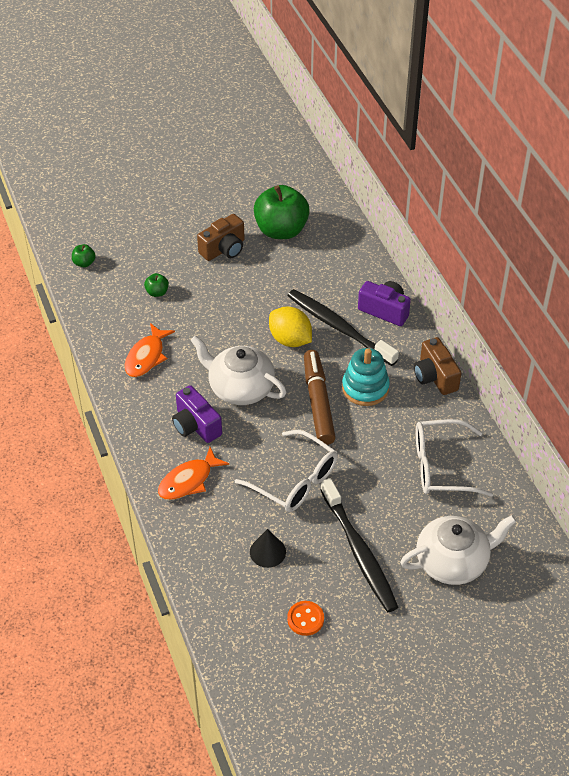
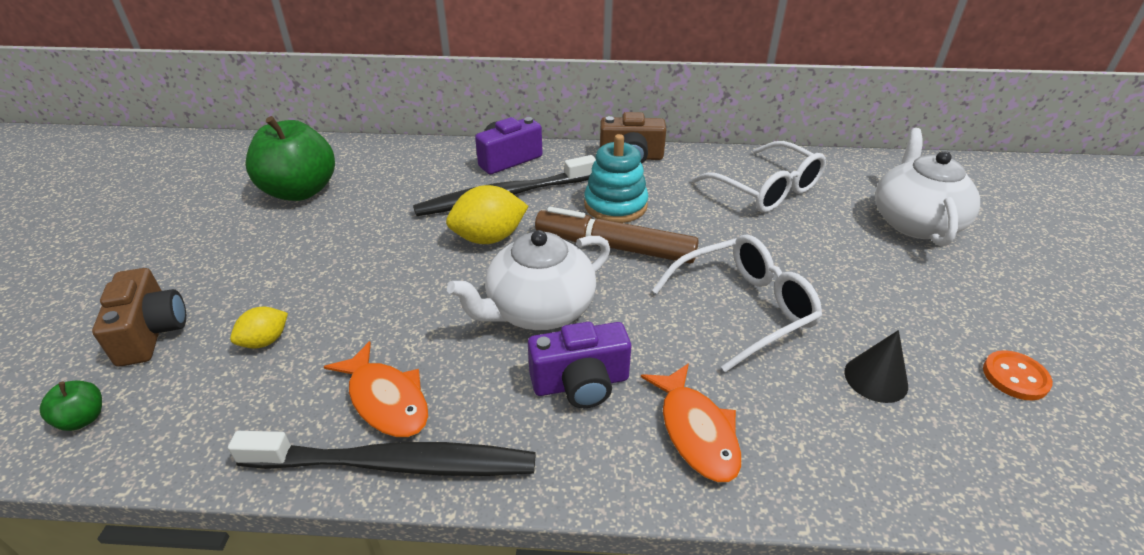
camera: 65 degrees left, 10 degrees down
(157, 292) = (265, 341): green apple -> yellow lemon
(224, 249) = (269, 246): brown camera -> brown camera (152, 332)
(359, 551) = (888, 288): black toothbrush -> black toothbrush (394, 464)
(442, 466) = (766, 189): white glasses -> white glasses turned 60 degrees counterclockwise

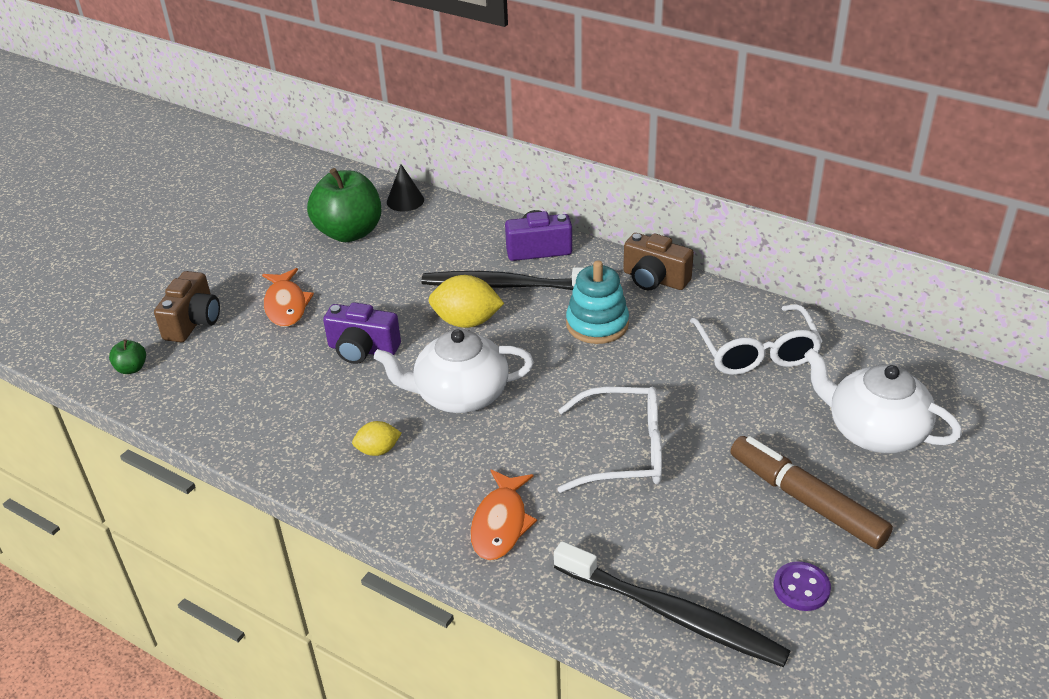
camera: 30 degrees right, 0 degrees up
(265, 341) = (259, 353): yellow lemon -> yellow lemon (378, 450)
(386, 400) = (310, 423): orange fish -> orange fish (286, 305)
(394, 464) = (290, 466): black toothbrush -> black toothbrush (671, 614)
(581, 383) = (447, 460): purple camera -> purple camera (362, 349)
(614, 247) = (563, 362): brown marker -> brown marker (806, 500)
(876, 379) = (677, 543): black cone -> black cone (405, 201)
(914, 222) = (874, 431): white teapot -> white teapot turned 90 degrees counterclockwise
(1015, 377) = (801, 588): orange button -> purple button

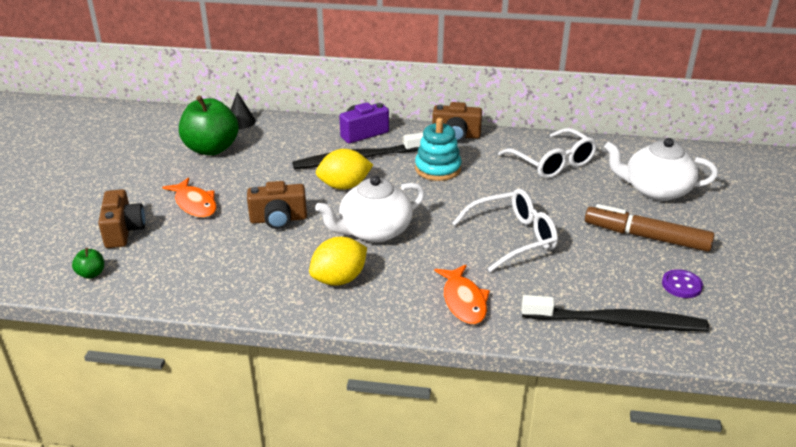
camera: 25 degrees left, 5 degrees down
(362, 349) = (278, 219): purple camera -> brown camera
(378, 450) = (339, 279): yellow lemon -> yellow lemon, size x1.73

